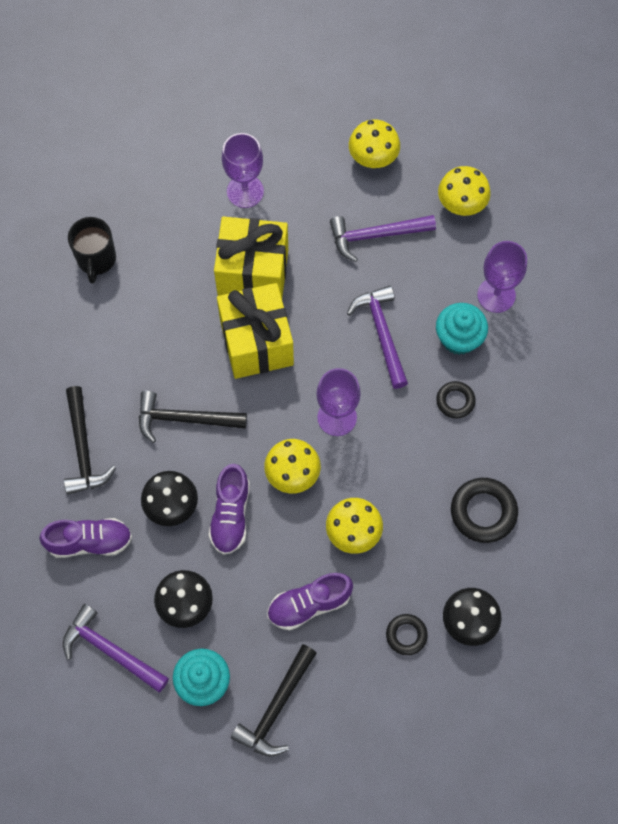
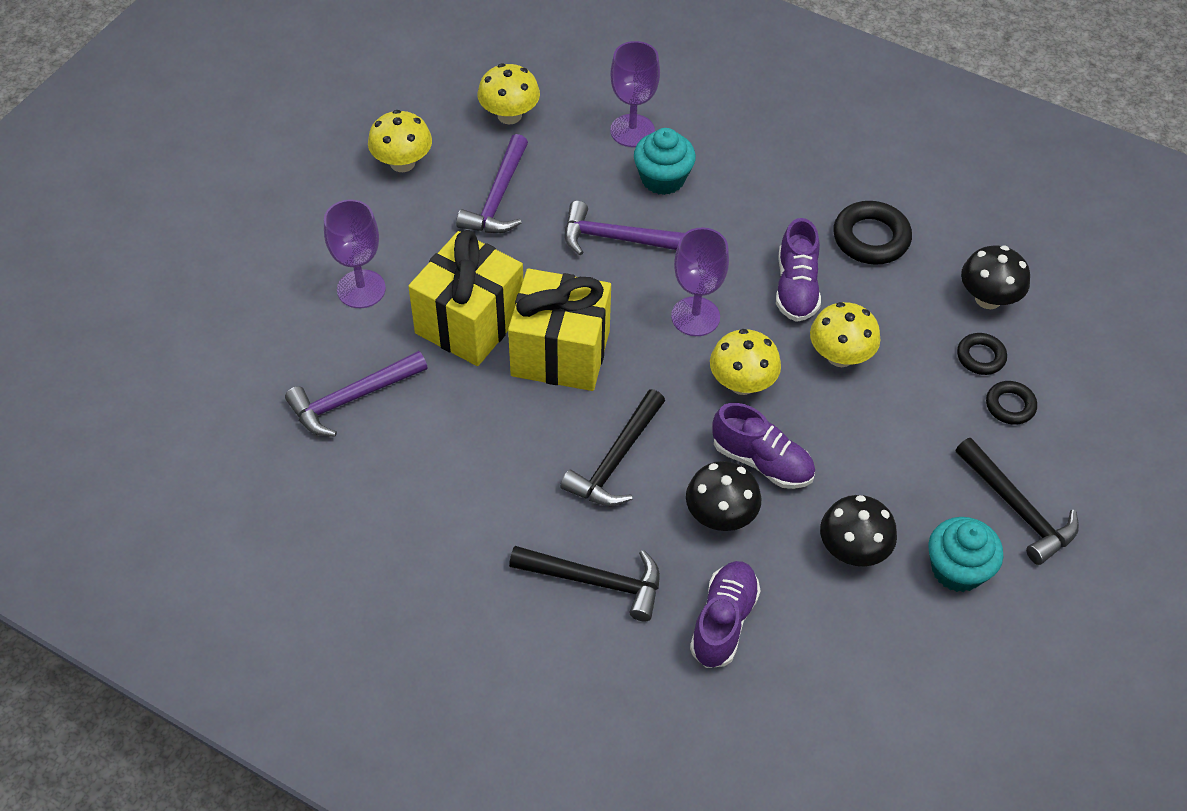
camera: 65 degrees left, 15 degrees down
(96, 259) = (346, 469): black mug -> none
(110, 651) = (877, 653): purple hammer -> purple hammer (352, 399)
(309, 604) = (907, 429): purple shoe -> purple shoe (796, 288)
(455, 401) = (733, 210): black ring -> black ring (1010, 406)

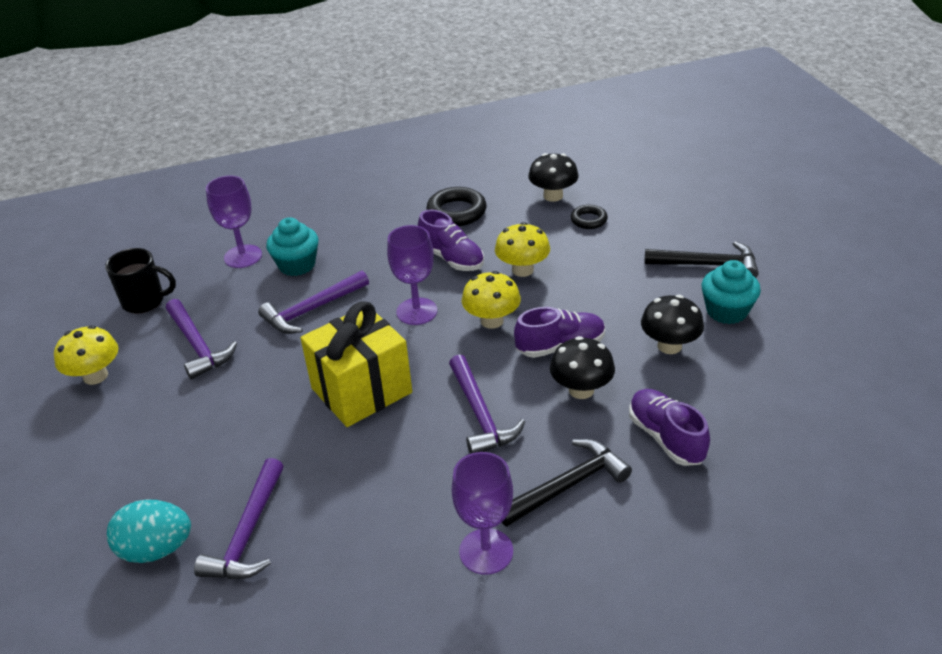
camera: 45 degrees left, 15 degrees down
(289, 355) = (156, 549): none -> turquoise egg
(361, 289) = (162, 466): purple goblet -> purple goblet (486, 551)
(470, 322) = (274, 422): yellow gift -> none
(509, 115) = (144, 301): yellow mushroom -> black mug
(616, 460) = (480, 414): black hammer -> purple hammer
(1010, 406) = (634, 228): black ring -> none

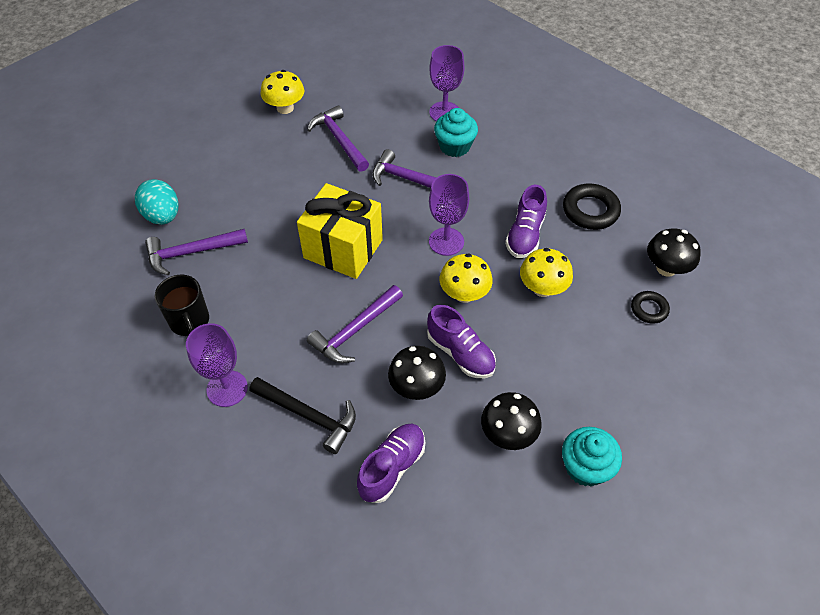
camera: 60 degrees right, 15 degrees up
(144, 301) = (366, 90): black mug -> black mug (190, 321)
(198, 345) = (339, 140): purple hammer -> purple hammer turned 120 degrees clockwise
(707, 265) = (647, 430): black hammer -> none

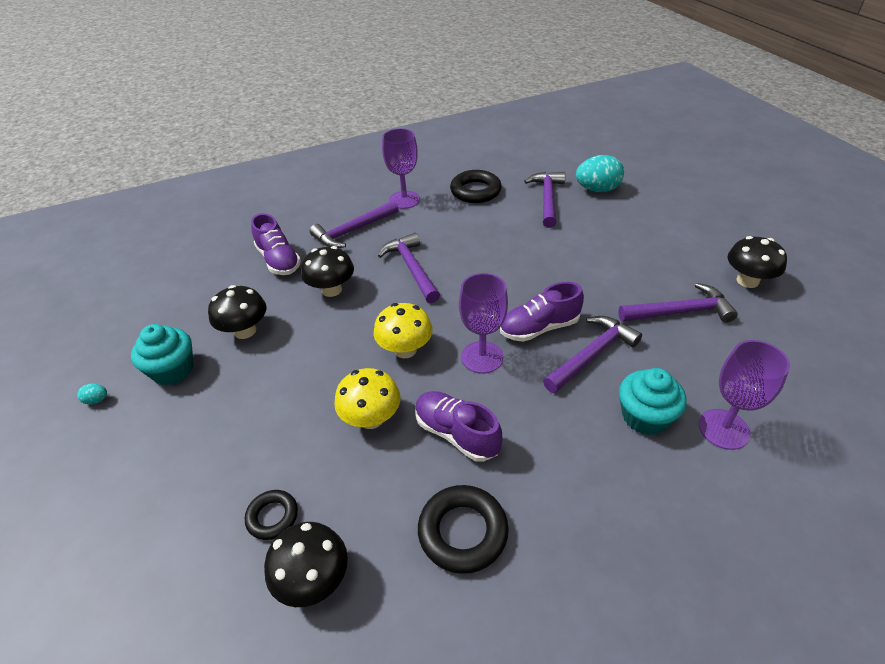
camera: 115 degrees right, 10 degrees down
(190, 321) = (475, 191): black mug -> black ring
(285, 108) = (747, 281): yellow mushroom -> black mushroom
(309, 415) = (353, 231): black hammer -> purple hammer
(343, 249) = (509, 280): yellow gift -> none
(460, 353) = (342, 326): purple shoe -> purple shoe (539, 328)
(653, 511) = (97, 400): none -> turquoise egg

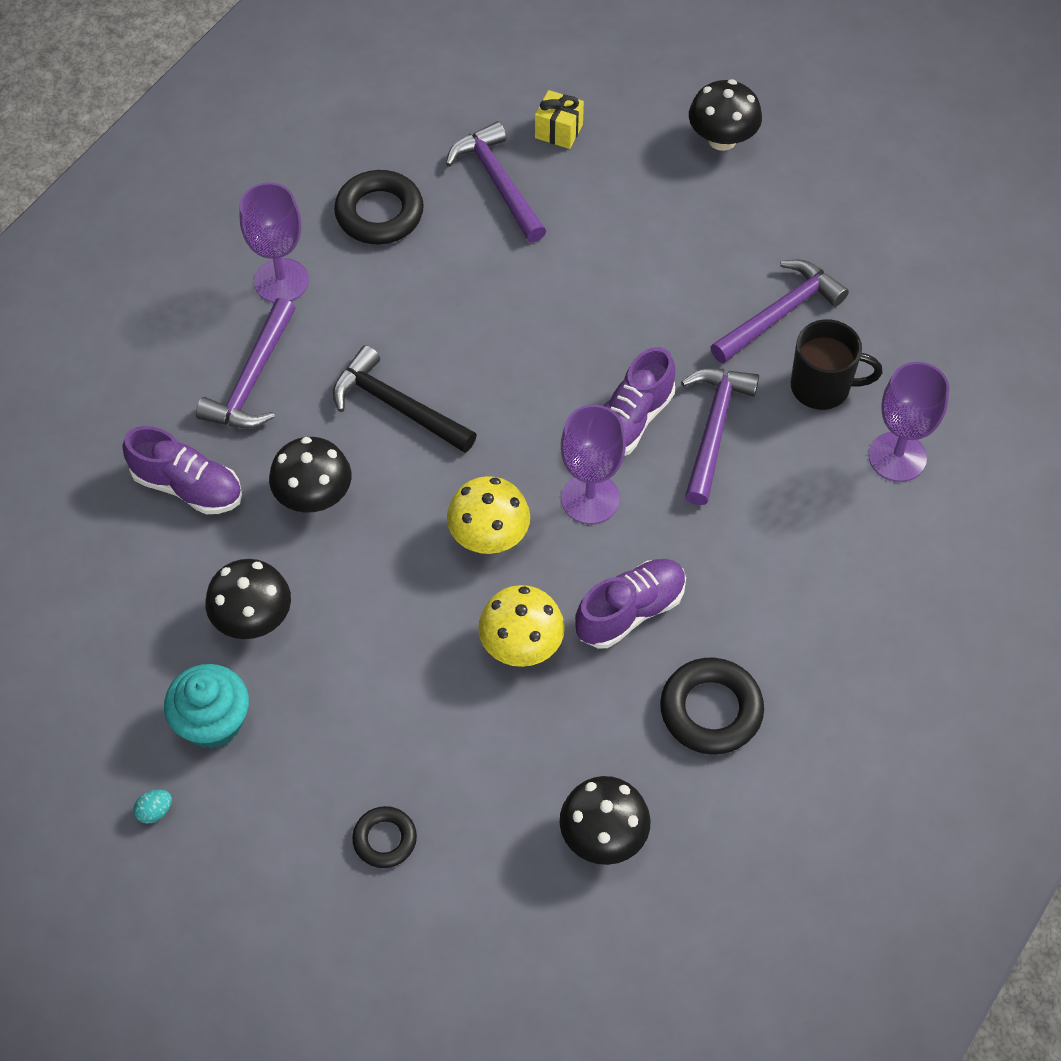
camera: 35 degrees left, 15 degrees up
(272, 517) = (508, 807): black ring -> black ring (385, 839)
(411, 268) = (397, 406): purple hammer -> black hammer
(456, 434) = (630, 611): purple shoe -> purple shoe turned 135 degrees clockwise
(597, 190) = (558, 131): turquoise egg -> yellow gift
(644, 417) = (813, 483): turquoise cupcake -> none
(686, 362) = (822, 387): none -> black mug
(747, 281) = (834, 223): black mushroom -> black mushroom (722, 139)

